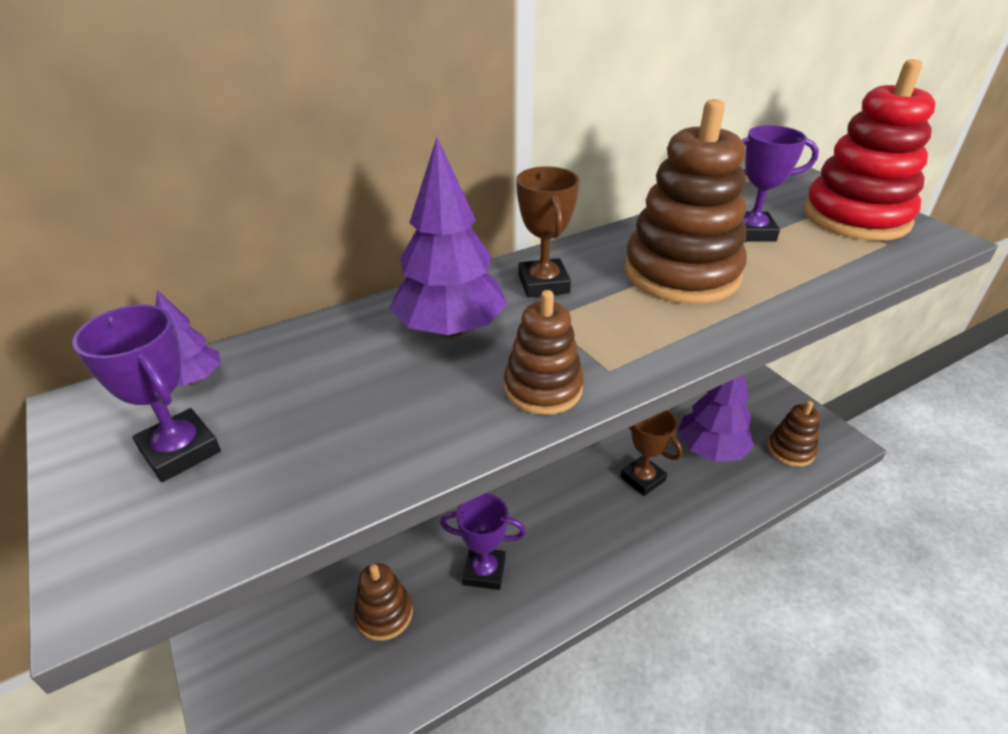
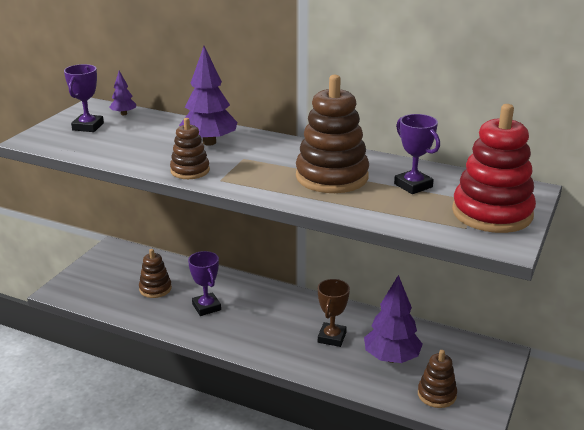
camera: 55 degrees right, 10 degrees down
(543, 284) = (273, 149): brown trophy -> none

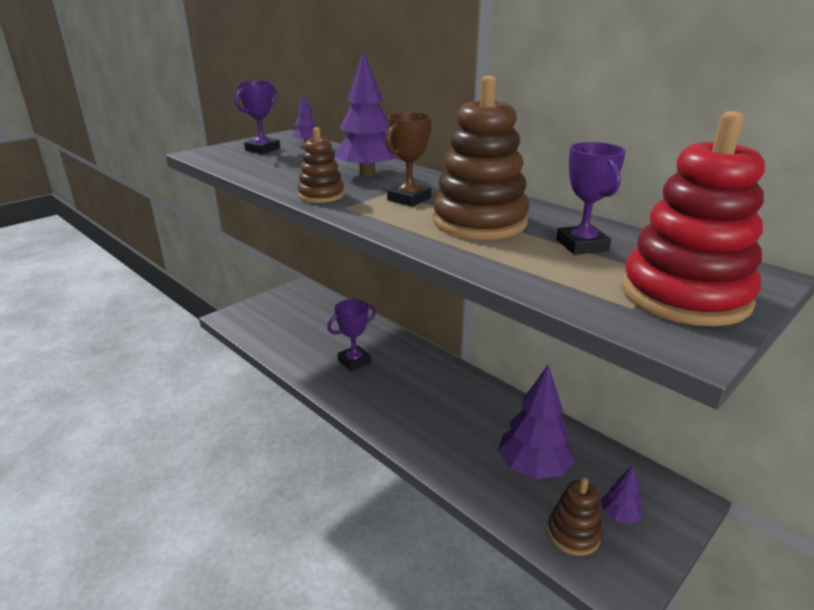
camera: 20 degrees right, 0 degrees up
(155, 289) = (316, 332): brown stacking toy -> none
(206, 307) = (354, 361): purple trophy -> purple trophy turned 60 degrees clockwise
(332, 337) = (471, 425): brown trophy -> brown trophy (409, 199)
(462, 375) = (619, 516): none -> purple tree

